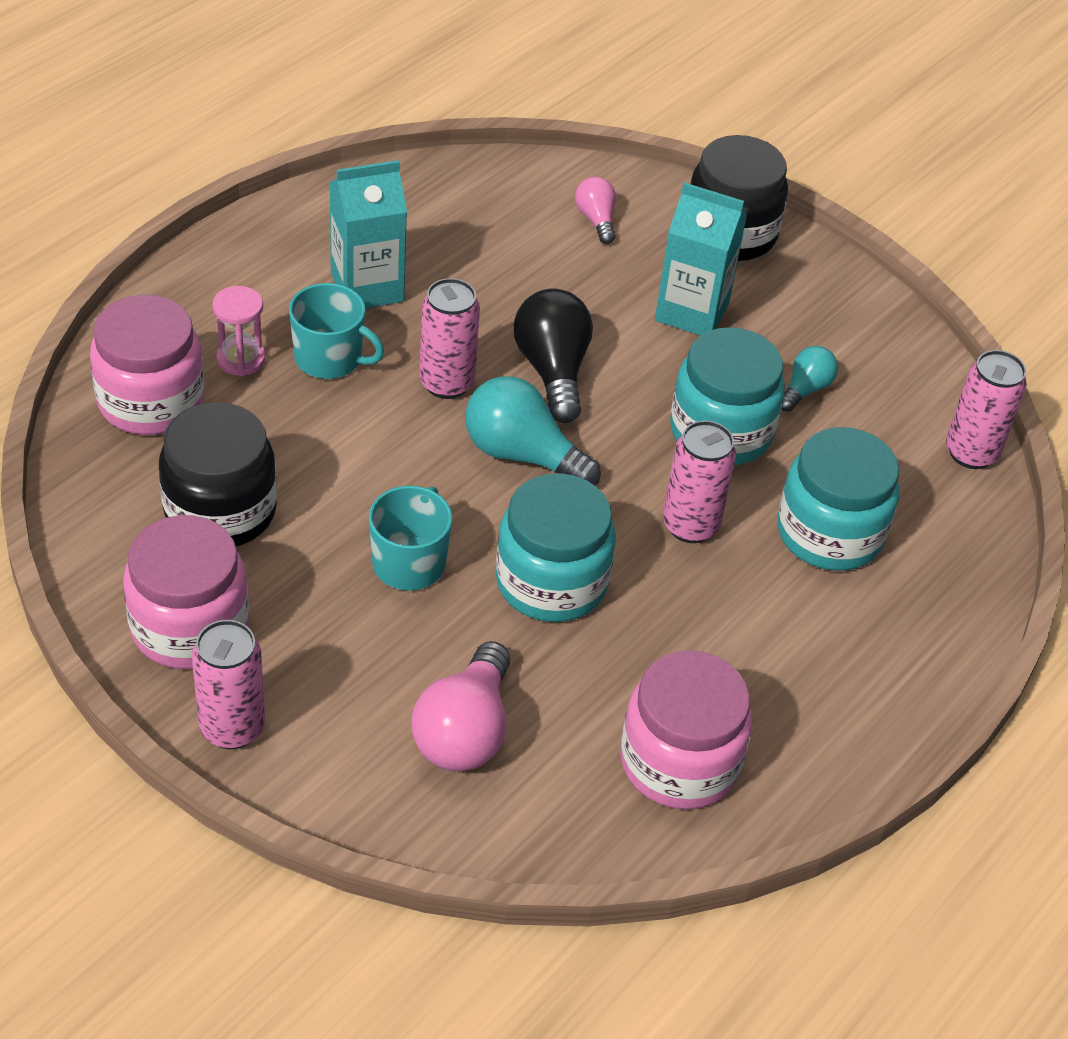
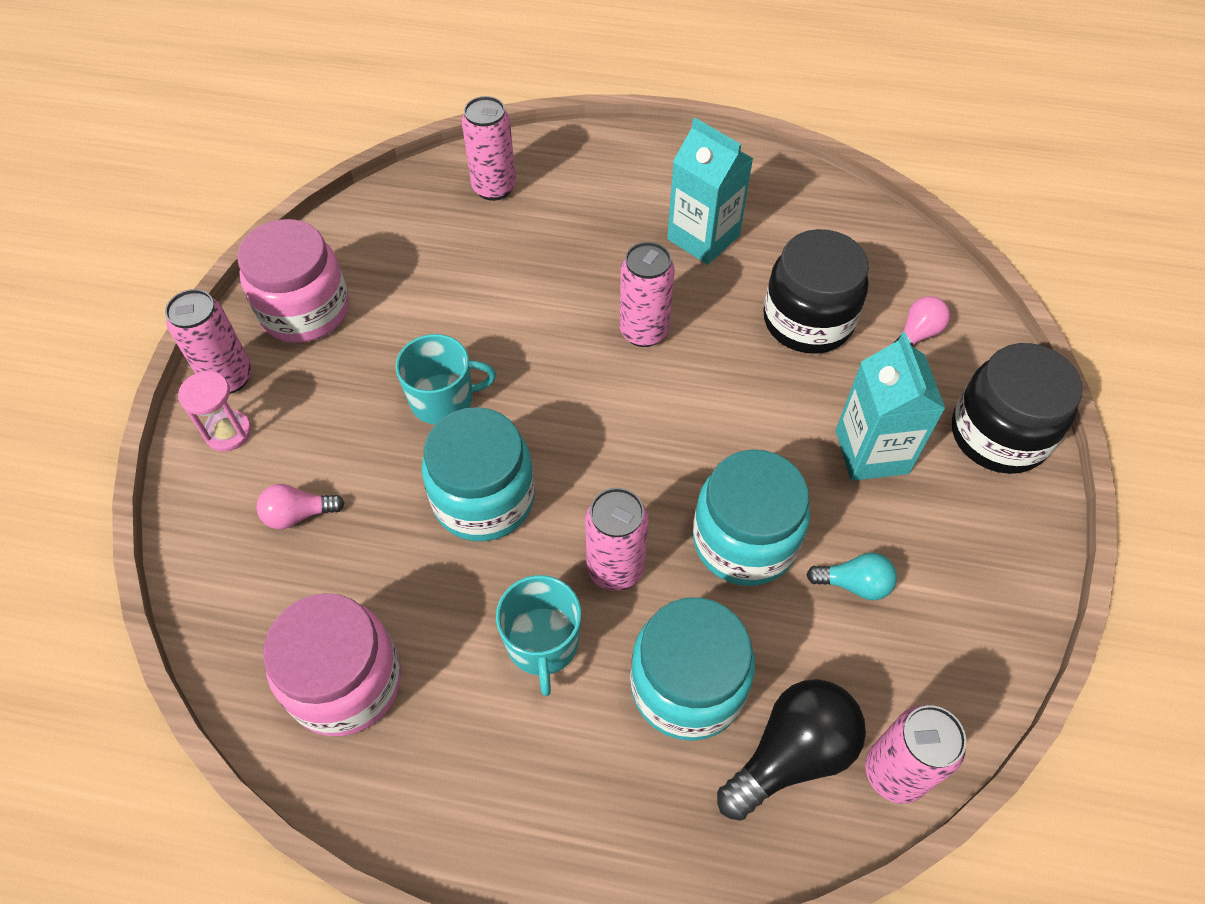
camera: 65 degrees right, 10 degrees up
(151, 401) = (494, 188): pink jar -> pink can
(220, 511) = (419, 272): black jar -> black jar (808, 320)
(241, 359) = (570, 210): pink hourglass -> pink hourglass (228, 432)
(330, 358) = (612, 254): turquoise mug -> turquoise mug (542, 643)
(465, 731) = (298, 514): pink light bulb -> pink light bulb, size x0.56
(522, 455) = (605, 414): turquoise light bulb -> none
(552, 371) = (714, 390): black light bulb -> black light bulb (791, 754)

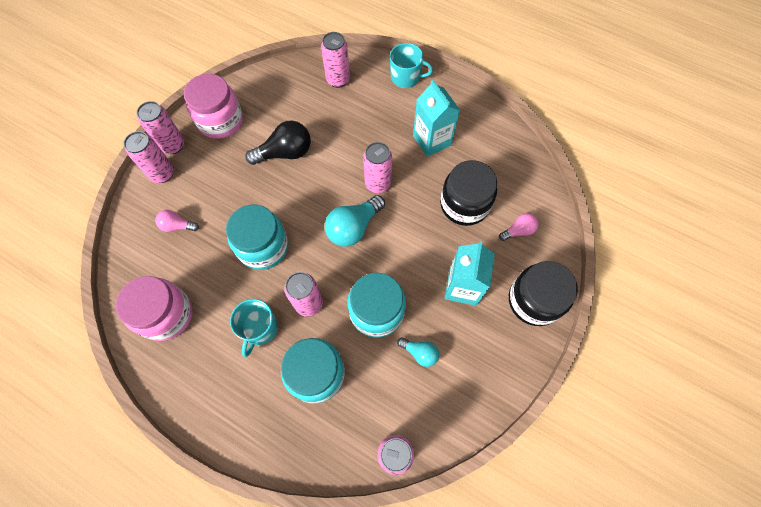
camera: 20 degrees right, 10 degrees up
(228, 432) = (162, 174): pink hourglass -> pink can
(443, 399) = (266, 189): turquoise mug -> turquoise mug (406, 77)
(635, 415) = (353, 227): none -> turquoise light bulb
(791, 754) = (349, 425): black light bulb -> black light bulb (285, 153)

